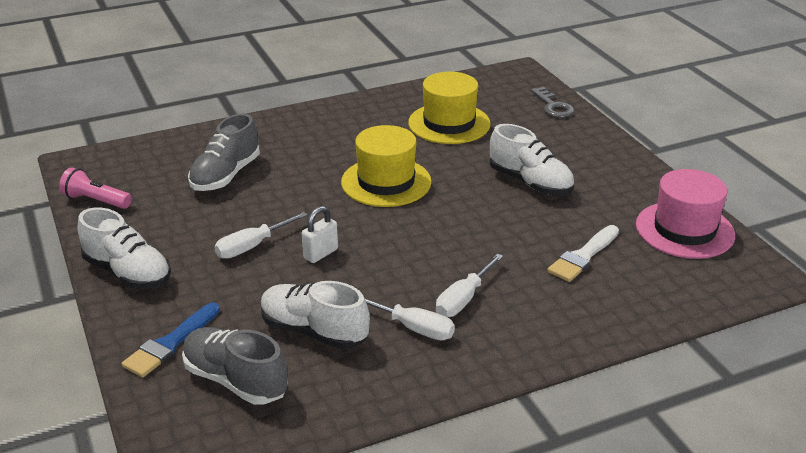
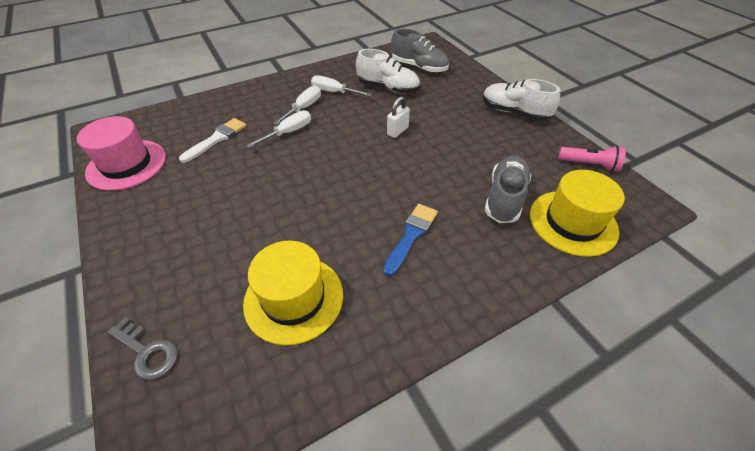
camera: 175 degrees right, 15 degrees up
(170, 344) = (460, 79): blue brush -> blue brush (411, 235)
(252, 246) = (446, 134): white screwdriver -> white screwdriver (288, 132)
(386, 182) = (360, 199): yellow hat -> yellow hat (573, 222)
(530, 183) = (229, 206): white shoe -> none
(553, 106) = (147, 351): grey key -> grey key turned 150 degrees clockwise

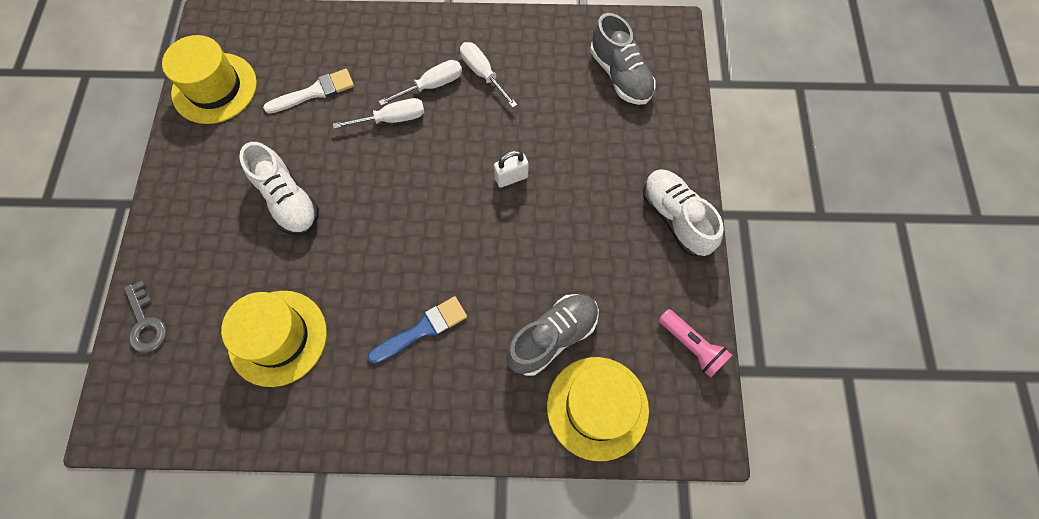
camera: 30 degrees right, 20 degrees up
(126, 164) = (214, 88): pink hat -> yellow hat
(388, 88) = (552, 97): white shoe -> white shoe (288, 201)

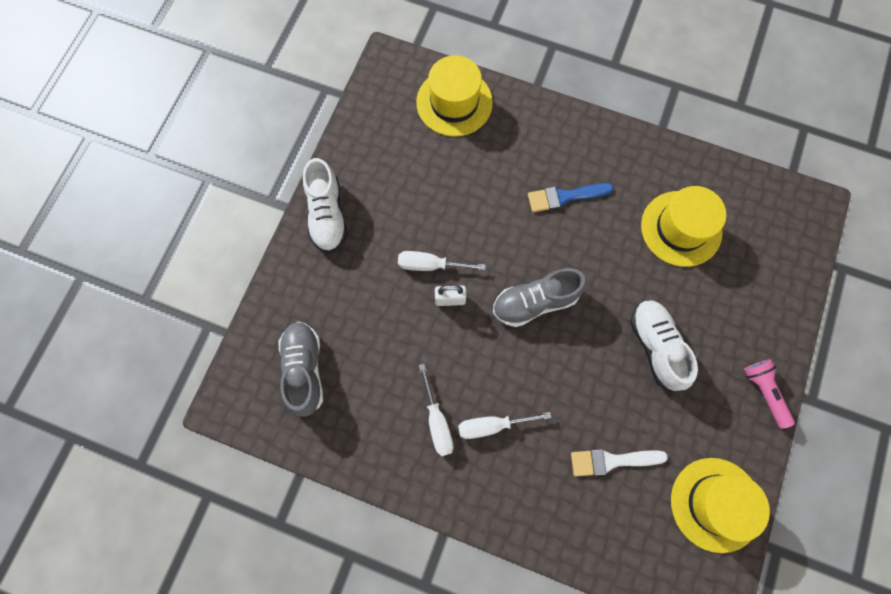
camera: 160 degrees left, 5 degrees up
(145, 323) = (789, 276): grey key -> none
(392, 119) = (542, 400): white screwdriver -> white screwdriver (430, 265)
(552, 337) = (467, 158): grey shoe -> grey shoe (535, 302)
(691, 346) = (367, 118): pink flashlight -> pink flashlight (764, 392)

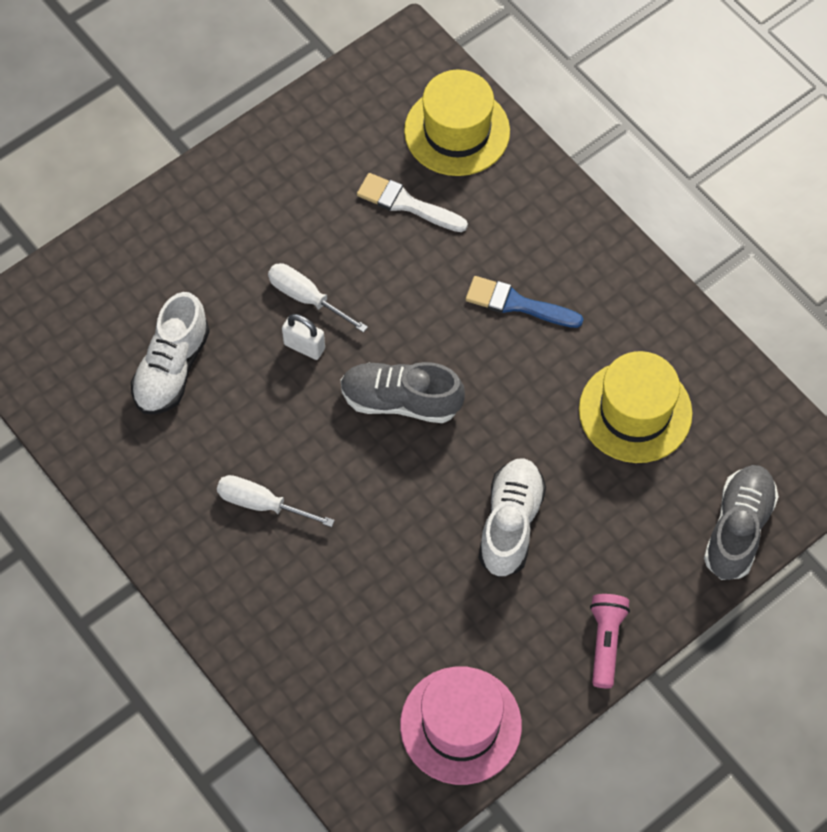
camera: 30 degrees right, 10 degrees down
(304, 370) = (93, 335): grey shoe -> grey shoe (738, 529)
(327, 215) = (225, 183): white shoe -> white shoe (172, 368)
(437, 421) = (203, 466): white screwdriver -> none
(612, 461) = (372, 614): white brush -> white brush (406, 204)
(715, 504) = (460, 725): yellow hat -> pink hat

